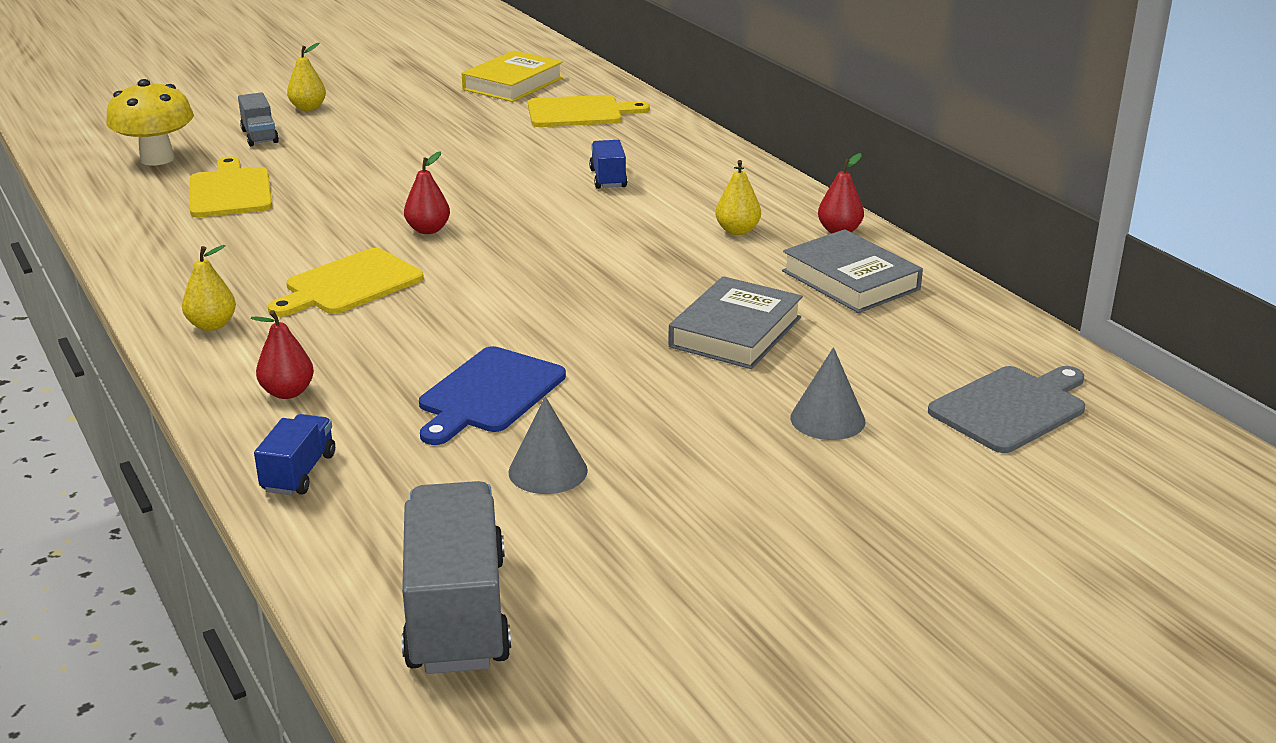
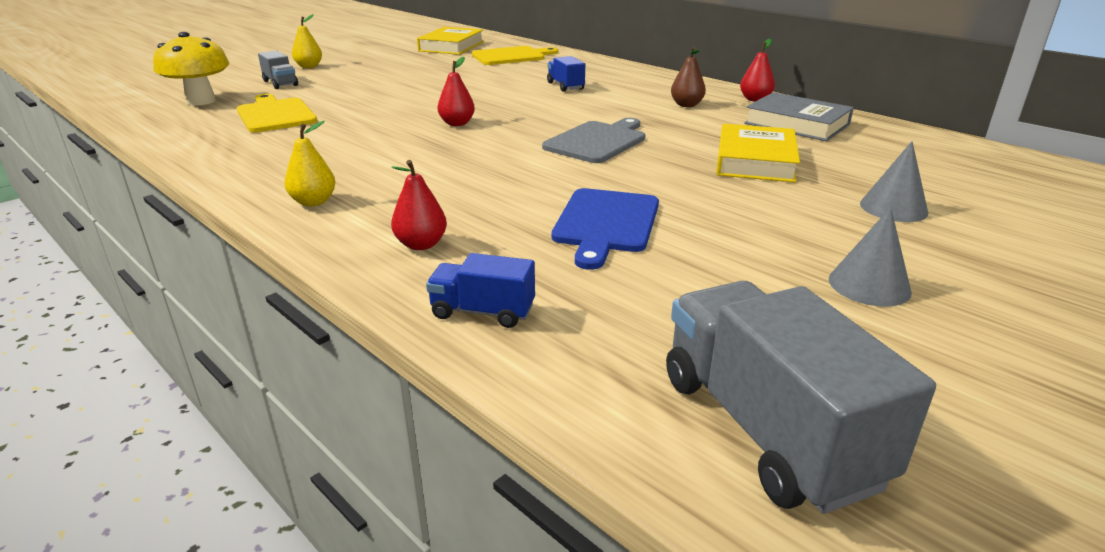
camera: 15 degrees left, 0 degrees up
(299, 473) = (483, 312): blue truck -> blue truck turned 75 degrees counterclockwise
(349, 284) = (419, 162): yellow cutting board -> none
(548, 471) = (717, 276): grey cone -> grey cone (869, 285)
(735, 332) = (755, 161): grey book -> yellow book
(737, 231) = (686, 105): yellow pear -> brown pear
(1011, 408) = (1008, 185): grey cutting board -> grey cutting board (597, 141)

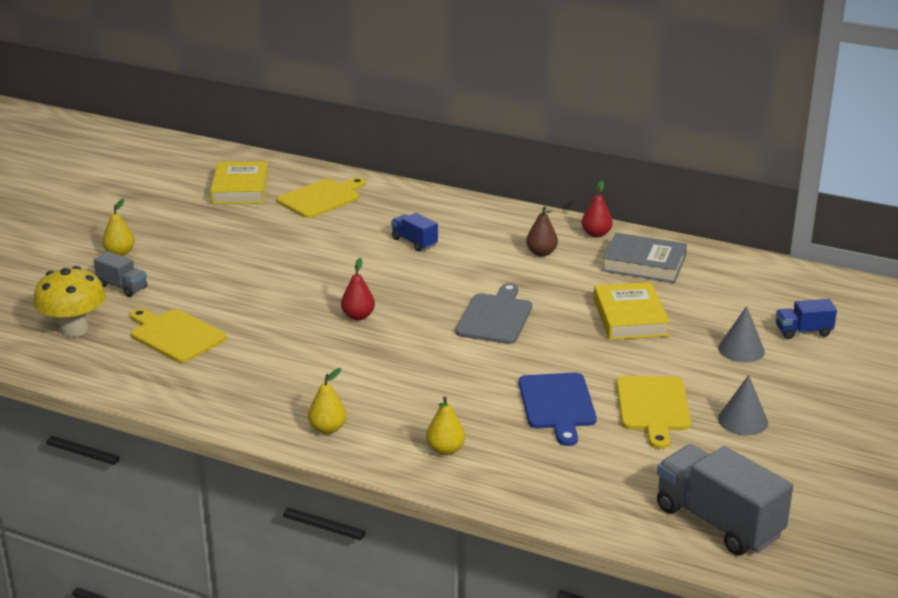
camera: 20 degrees left, 0 degrees up
(421, 244) = (445, 450): red pear -> yellow pear
(483, 312) = (528, 490): blue truck -> blue truck (803, 331)
(736, 247) = (653, 407): none -> yellow cutting board

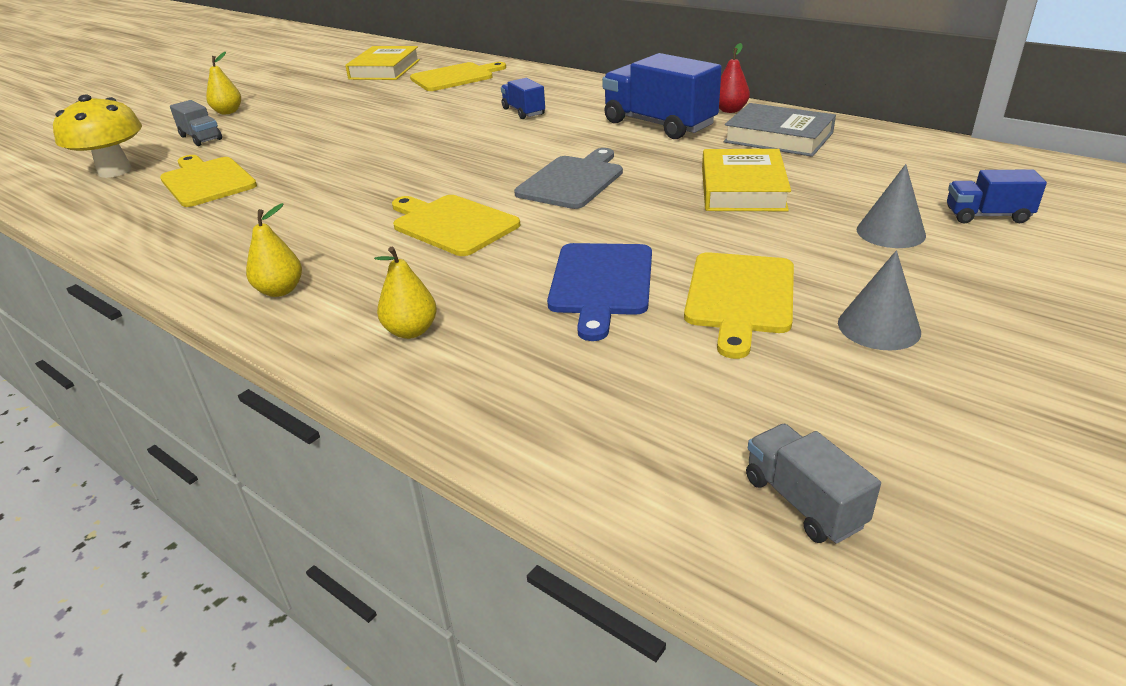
camera: 15 degrees right, 5 degrees up
(358, 316) = (414, 173): red pear -> none
(421, 364) = (452, 224): none -> yellow cutting board
(541, 253) = (658, 124): brown pear -> blue truck
(718, 522) = (803, 502): grey truck -> grey truck, size x0.52

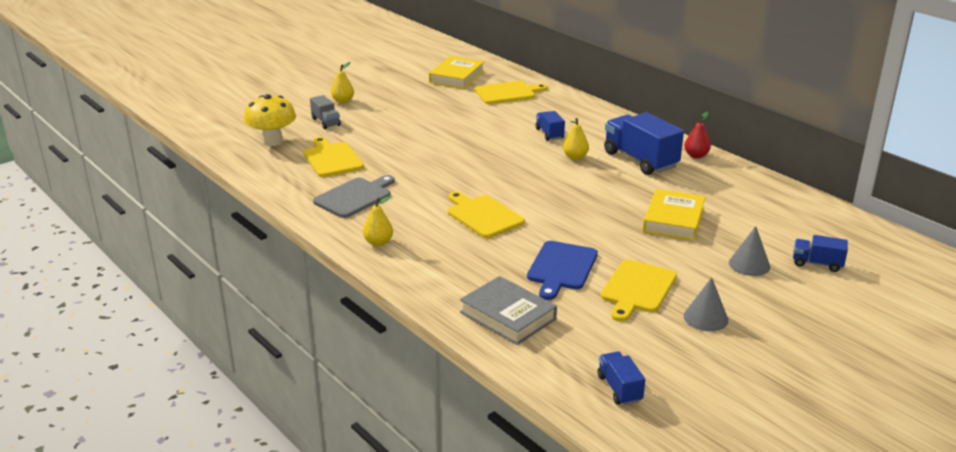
camera: 10 degrees right, 5 degrees down
(411, 331) = (449, 278): yellow pear -> yellow pear (575, 157)
(572, 181) = (566, 196): grey cutting board -> grey cutting board (355, 197)
(778, 137) = (718, 184): grey book -> grey book (508, 315)
(803, 502) = (619, 389): grey truck -> blue truck

